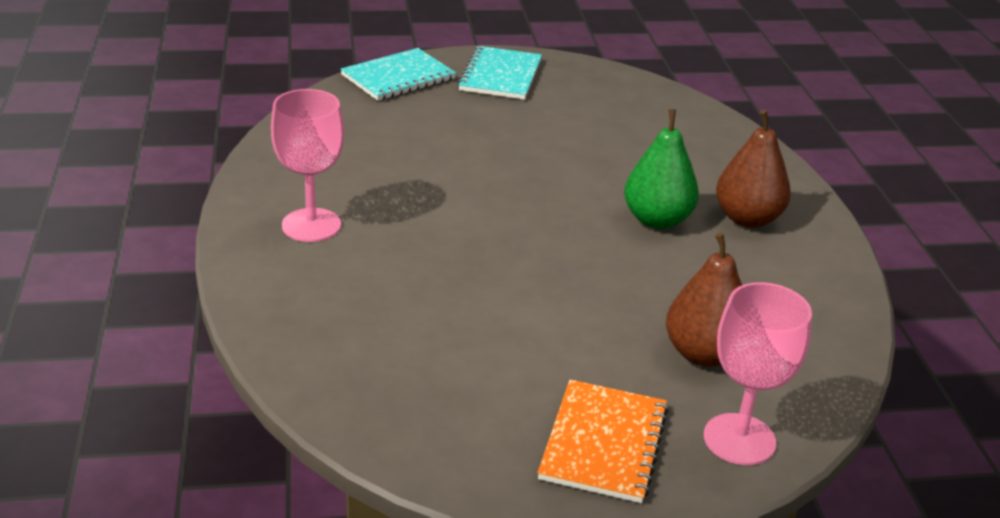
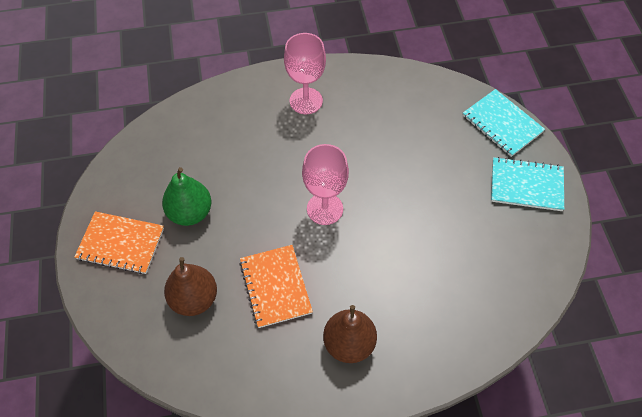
camera: 90 degrees right, 25 degrees up
(657, 220) = (338, 283): green pear -> green pear (190, 213)
(670, 273) = (275, 287): none -> orange notebook
(739, 439) = (120, 310): pink goblet -> pink goblet (325, 209)

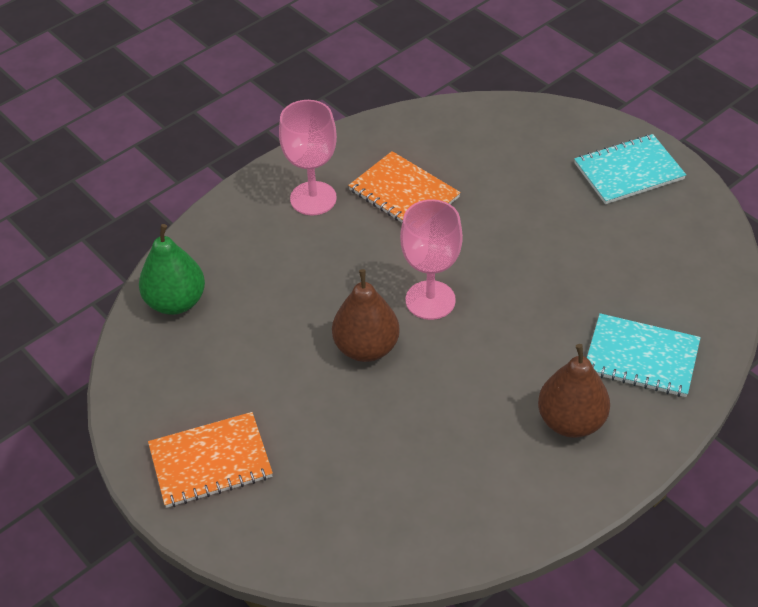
camera: 30 degrees left, 10 degrees down
(190, 213) = (271, 384): green pear -> green pear (176, 302)
(194, 299) = (355, 472): brown pear -> brown pear (366, 348)
(275, 287) = (440, 408): orange notebook -> orange notebook (404, 194)
(502, 124) = (555, 123): turquoise notebook -> turquoise notebook (641, 357)

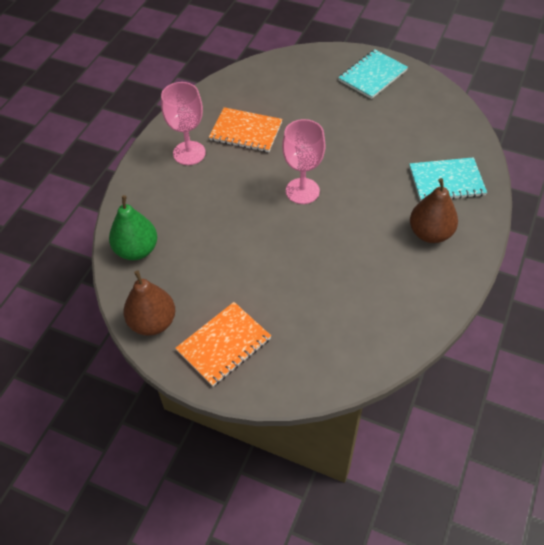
camera: 25 degrees left, 5 degrees up
(366, 348) = (280, 234): brown pear -> brown pear (153, 322)

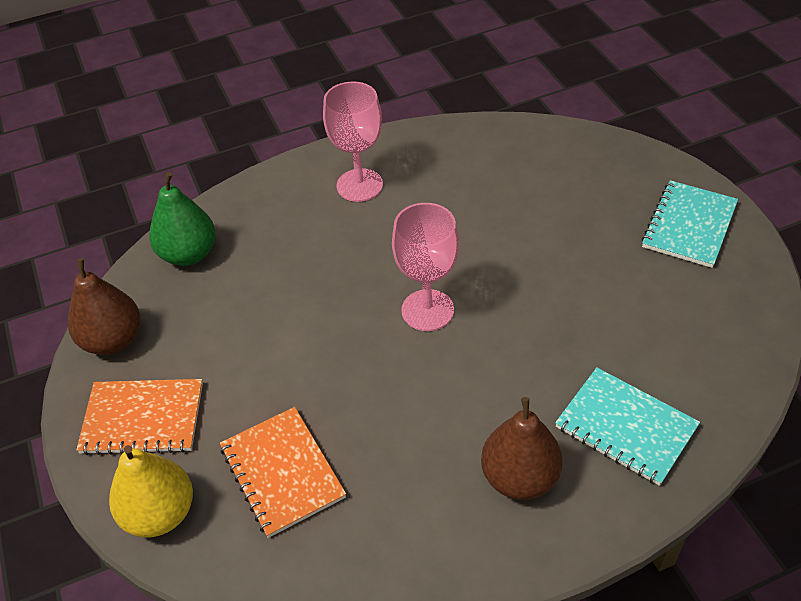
camera: 45 degrees right, 5 degrees down
(246, 131) = (448, 199): orange notebook -> orange notebook (282, 472)
(292, 377) = (160, 513): none -> yellow pear
(372, 75) = (689, 225): turquoise notebook -> turquoise notebook turned 60 degrees counterclockwise

